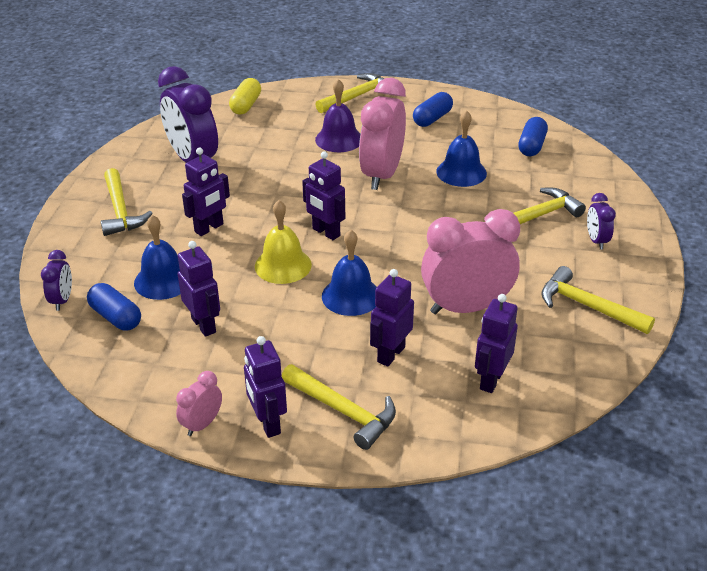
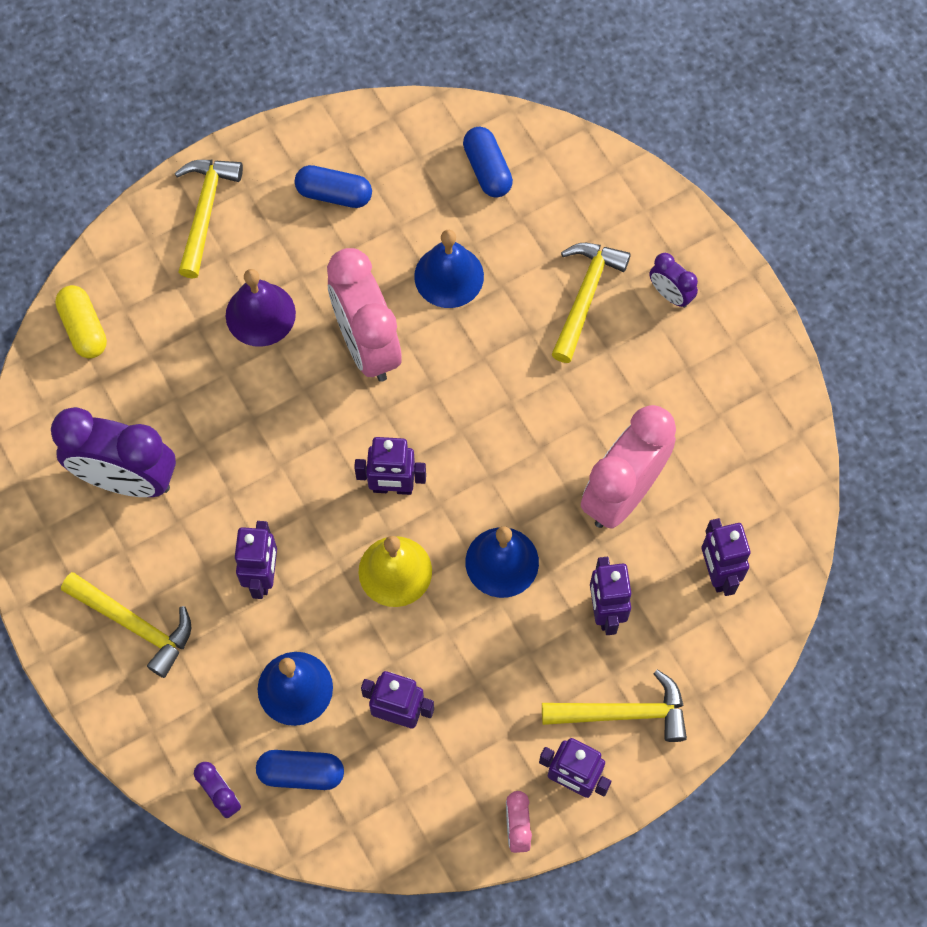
camera: 40 degrees left, 30 degrees up
(432, 118) = (334, 194): blue capsule -> blue capsule turned 75 degrees counterclockwise
(588, 306) = (730, 404): yellow hammer -> none

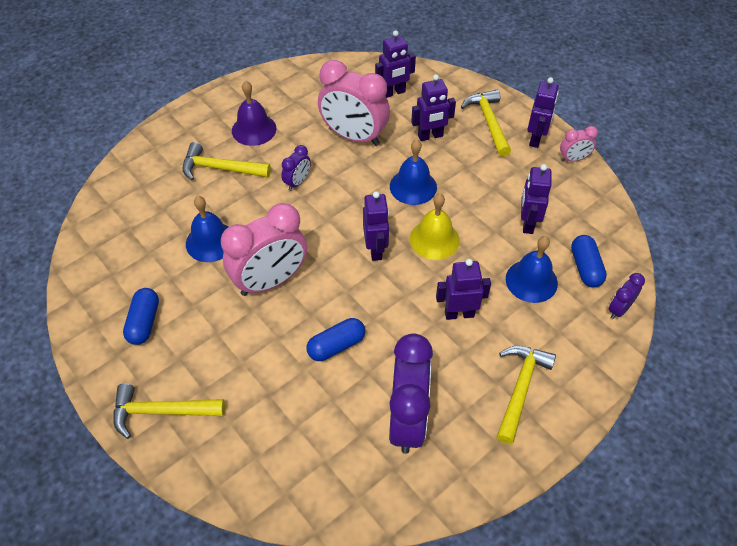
camera: 100 degrees left, 15 degrees down
(84, 328) = (279, 485): yellow capsule -> none
(260, 314) = (252, 353): purple bell -> purple bell (254, 129)
(487, 170) = (123, 232): blue capsule -> blue capsule (336, 345)
(670, 294) = (216, 129): purple clock -> purple clock (297, 182)

